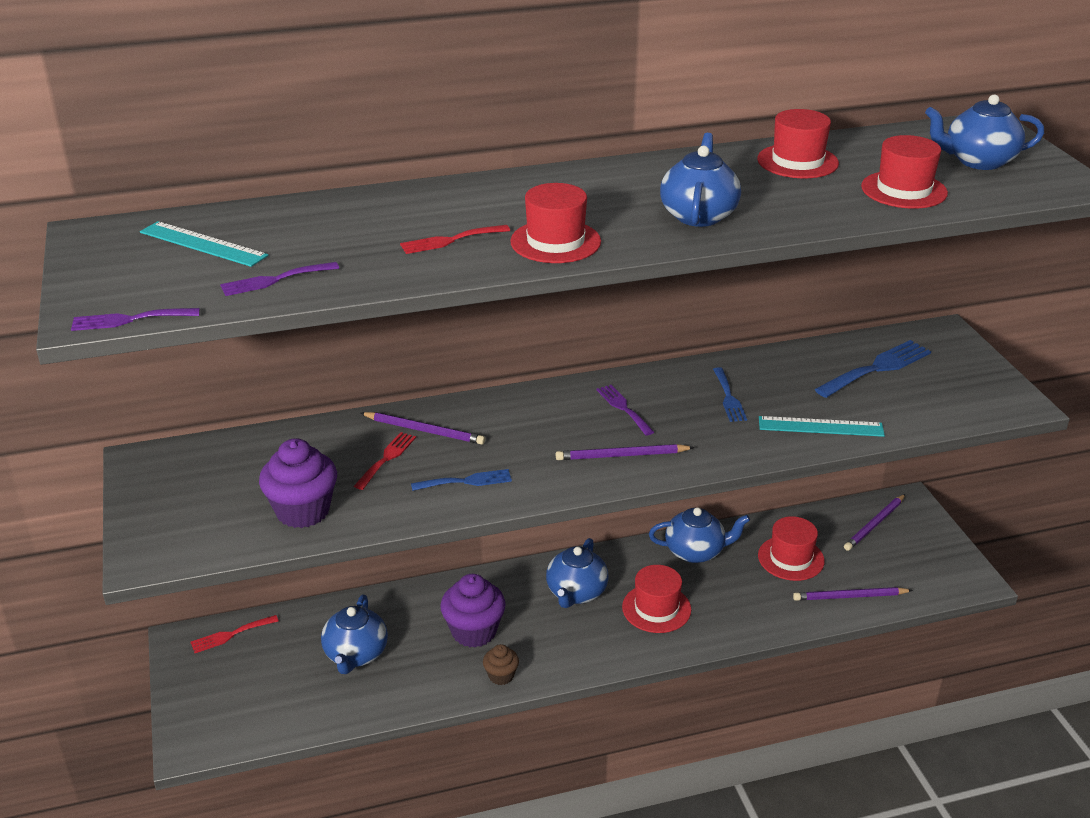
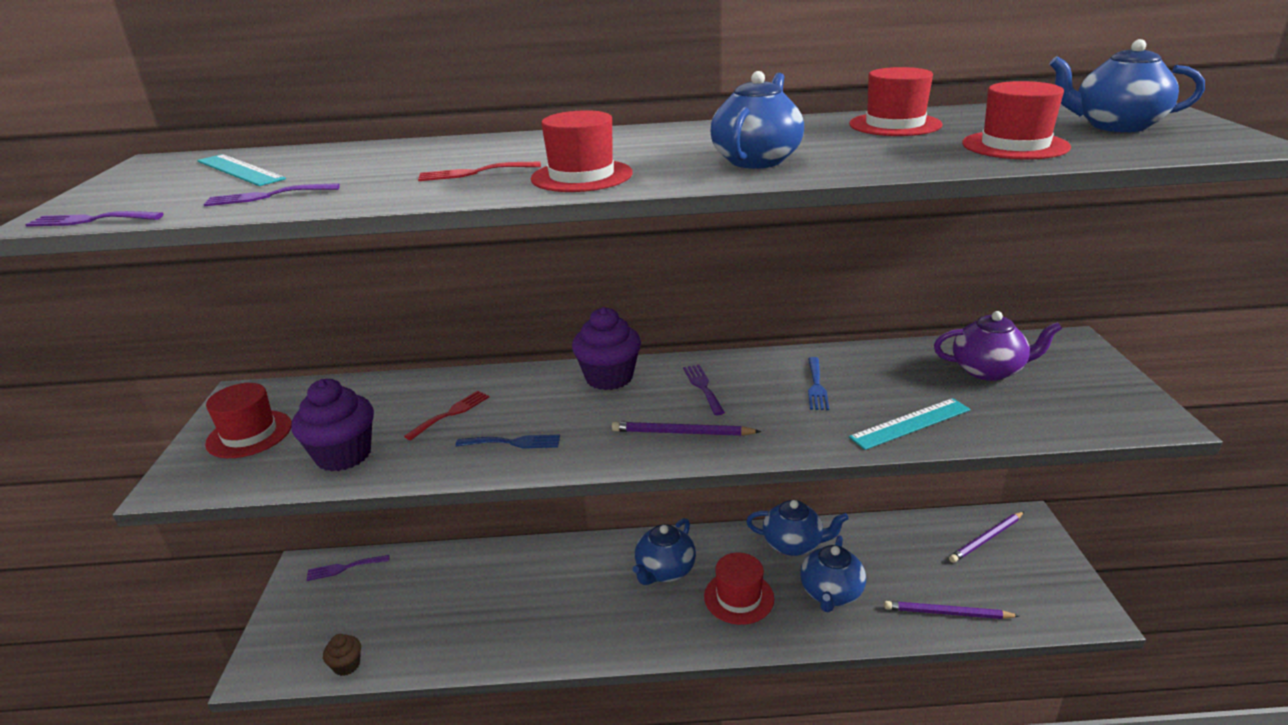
camera: 15 degrees right, 5 degrees down
(230, 635) = (344, 568): red fork -> purple fork
(356, 655) = (440, 603): blue teapot -> blue teapot (831, 593)
(424, 430) = (501, 391): purple pencil -> none
(474, 631) = (555, 596): purple cupcake -> purple cupcake (609, 378)
(501, 676) = (563, 646): brown cupcake -> brown cupcake (347, 665)
(791, 558) = (890, 563): red hat -> red hat (249, 434)
(820, 427) = (910, 423): turquoise ruler -> turquoise ruler turned 45 degrees counterclockwise
(877, 368) = (988, 370): blue fork -> purple teapot

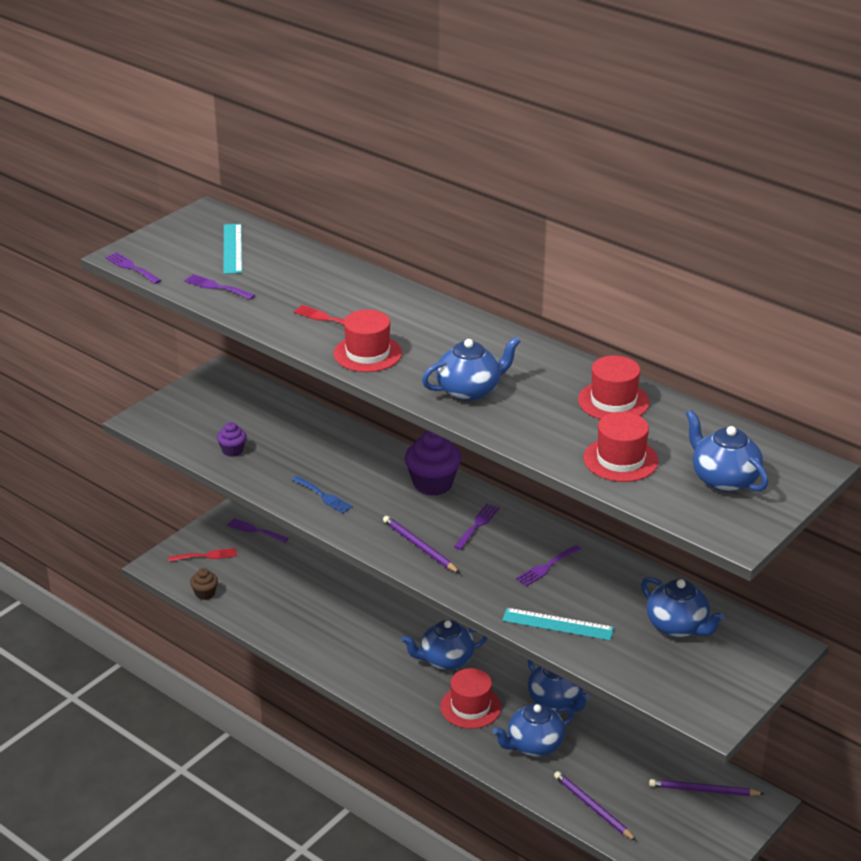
camera: 40 degrees right, 5 degrees up
(249, 434) = (200, 407): red hat -> none
(343, 455) = (232, 450): purple cupcake -> purple cupcake, size x0.54
(451, 413) = (314, 455): red fork -> red fork (206, 556)
(816, 386) = (546, 567): blue fork -> purple fork
(988, 370) = (678, 626): purple teapot -> blue teapot

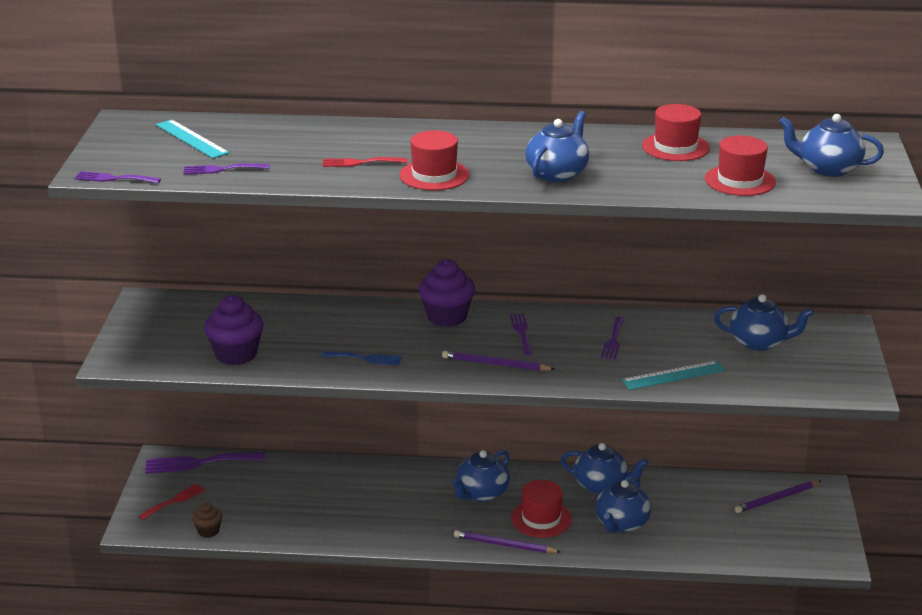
camera: 35 degrees left, 5 degrees down
(232, 450) = (236, 354): purple cupcake -> purple cupcake, size x1.85
(255, 530) = (199, 463): purple fork -> purple fork, size x1.67
(593, 807) = (714, 547): purple pencil -> purple pencil (504, 545)

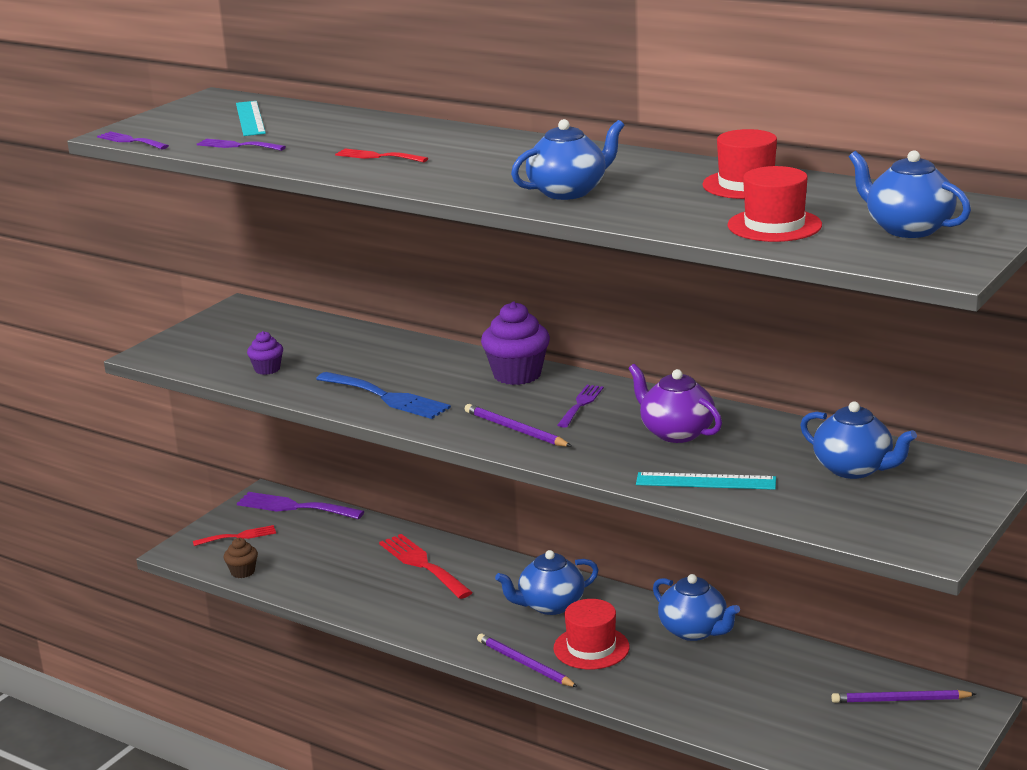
camera: 30 degrees right, 5 degrees down
(236, 354) = (267, 369): purple cupcake -> purple cupcake, size x0.54
(353, 485) = (422, 564): none -> red fork
(365, 358) = (387, 397): blue fork -> blue fork, size x1.67
(434, 175) = (434, 176): red hat -> none
(613, 340) = (675, 432): purple fork -> purple teapot
(621, 524) = (679, 677): blue teapot -> none

